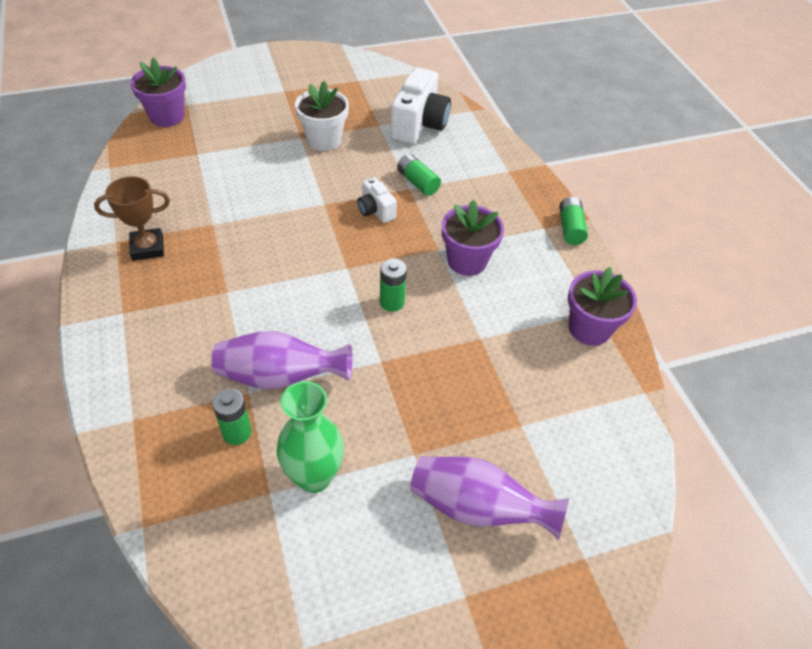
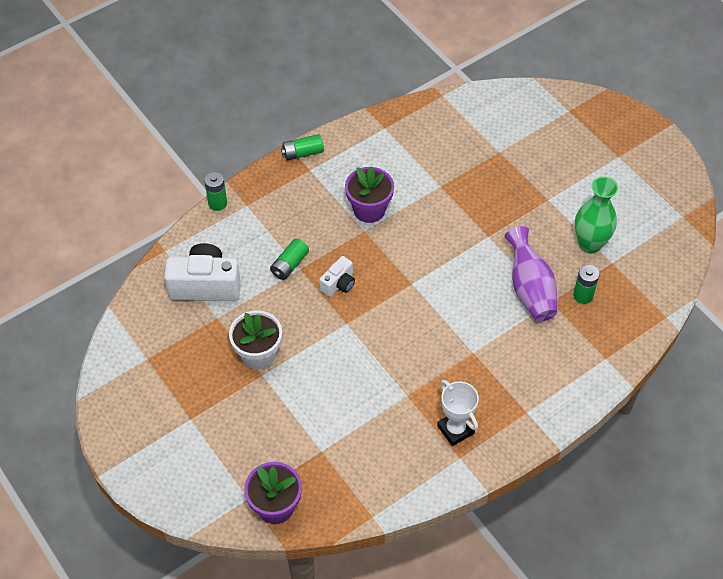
camera: 105 degrees left, 5 degrees up
(147, 248) = (455, 429): brown trophy -> white trophy
(392, 302) = (433, 245): green battery -> green battery (217, 203)
(478, 507) = (565, 161): purple vase -> none
(589, 328) = (402, 129): purple flower pot -> none

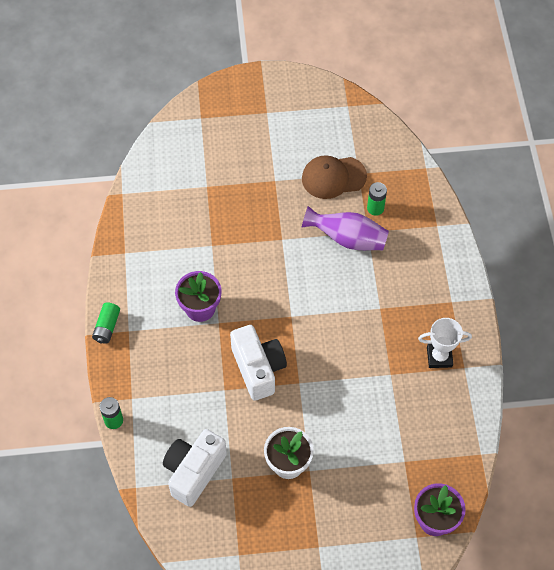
camera: 60 degrees left, 5 degrees up
(289, 265) = (215, 395): green battery -> none
(339, 284) = (258, 368): white camera -> white camera, size x1.88
(590, 244) = (333, 177): green vase -> brown cap

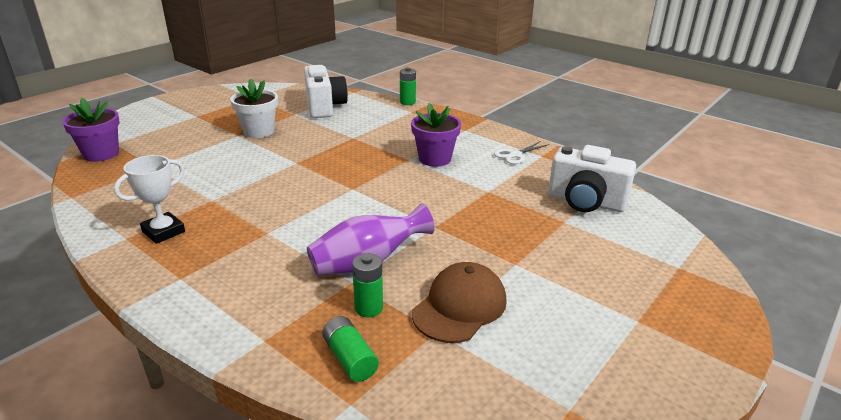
camera: 135 degrees right, 30 degrees down
(107, 327) = (481, 125): green battery -> green battery (350, 358)
(140, 267) = (515, 155): none -> white scissors
(258, 368) = (341, 154): white camera -> white camera (585, 202)

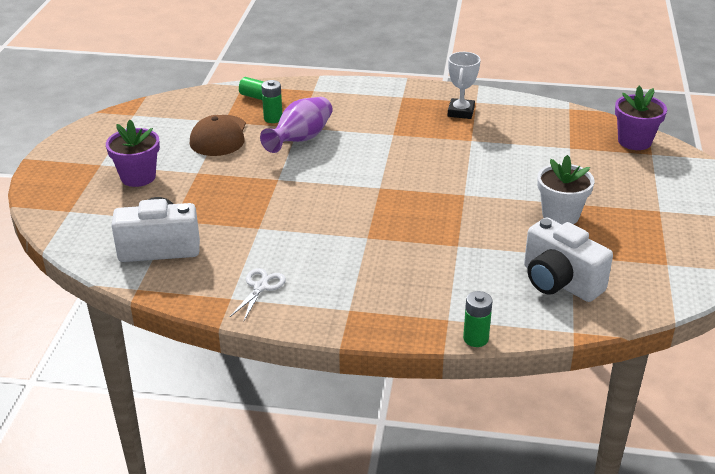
camera: 150 degrees right, 5 degrees up
(435, 159) = (341, 248): purple flower pot -> purple flower pot (138, 177)

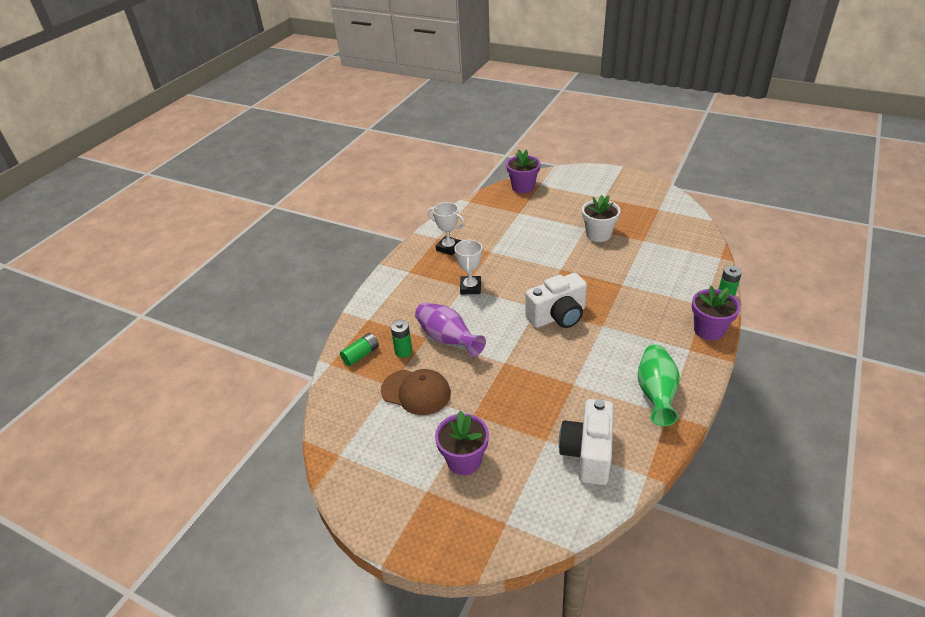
camera: 70 degrees left, 5 degrees up
(260, 287) = (656, 393): white scissors -> green vase
(394, 138) = (470, 287): none -> white trophy
(395, 325) = (709, 330): none -> purple flower pot
(559, 282) = (670, 251): white camera -> white camera (558, 316)

